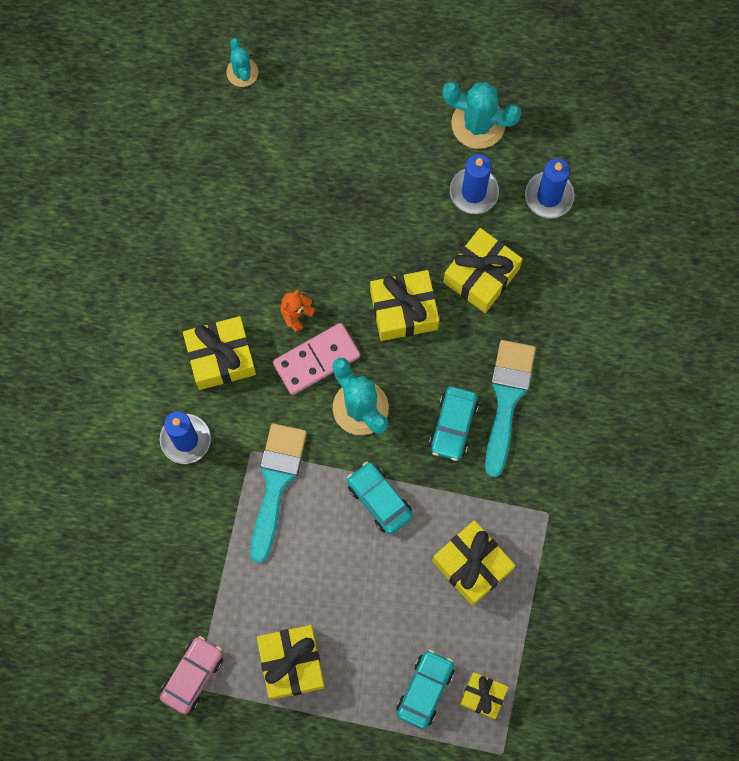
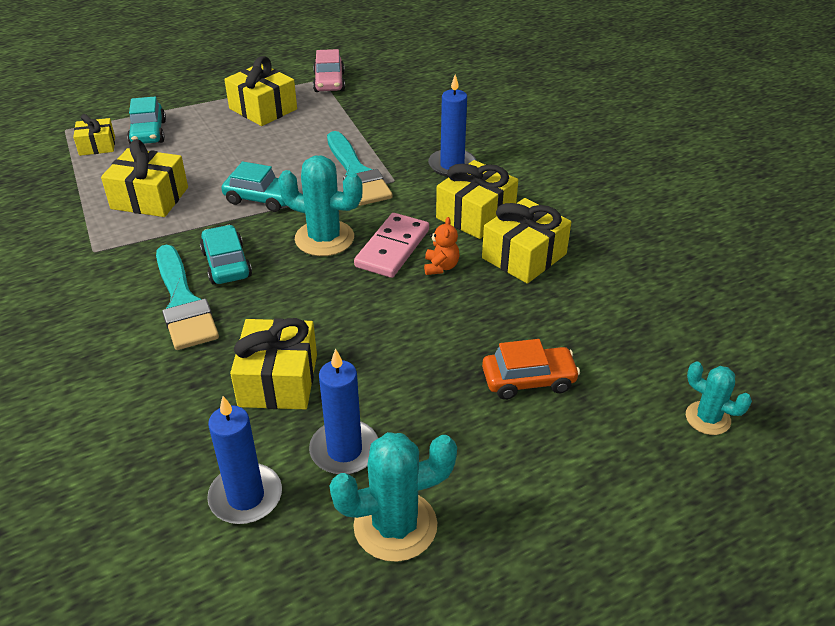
camera: 145 degrees right, 35 degrees down
(323, 170) = (528, 380): none -> orange car
(404, 310) = (340, 315): yellow gift -> yellow gift (524, 256)

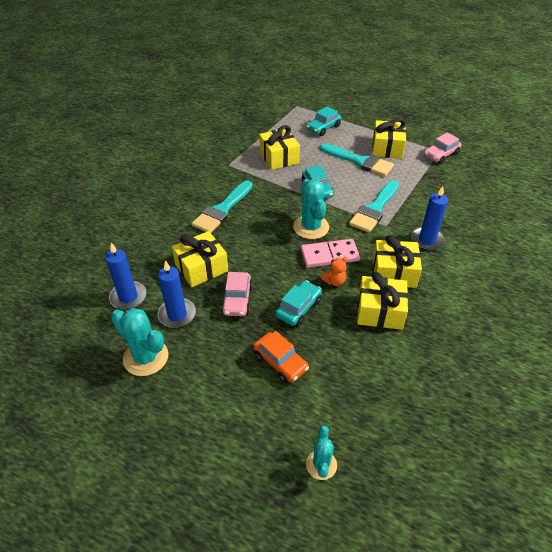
camera: 55 degrees right, 5 degrees up
(97, 146) = (296, 121): yellow gift -> none
(226, 264) = (260, 207): turquoise car -> turquoise car (298, 308)
(257, 140) = (359, 161): none -> turquoise brush
(381, 371) = (237, 300): none -> pink car

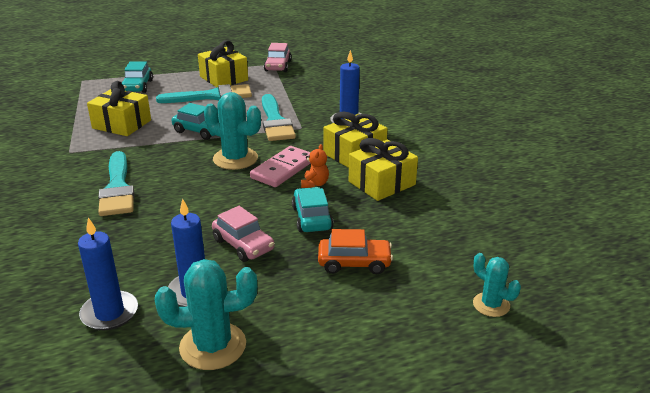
camera: 45 degrees left, 15 degrees down
(201, 268) = (164, 242): yellow gift -> none

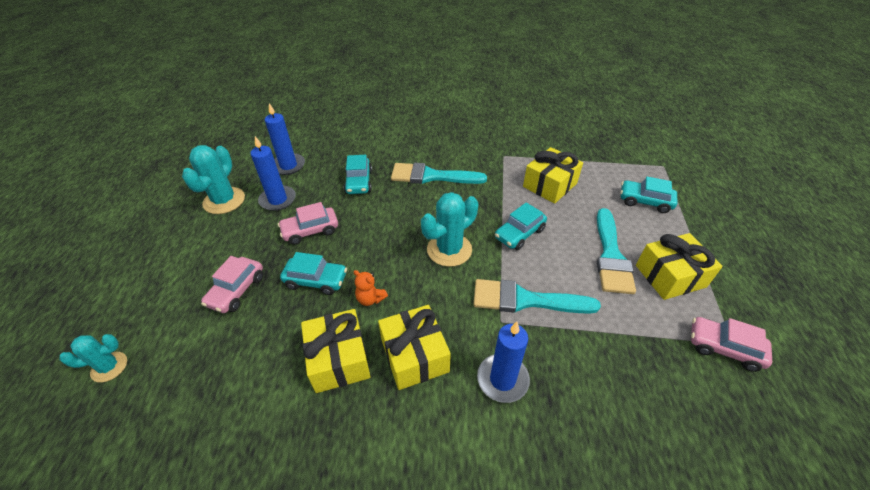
camera: 110 degrees right, 15 degrees up
(139, 236) = (359, 182): none -> turquoise car
(283, 169) = (411, 281): pink domino -> none
(354, 263) = (237, 290): orange car -> pink car

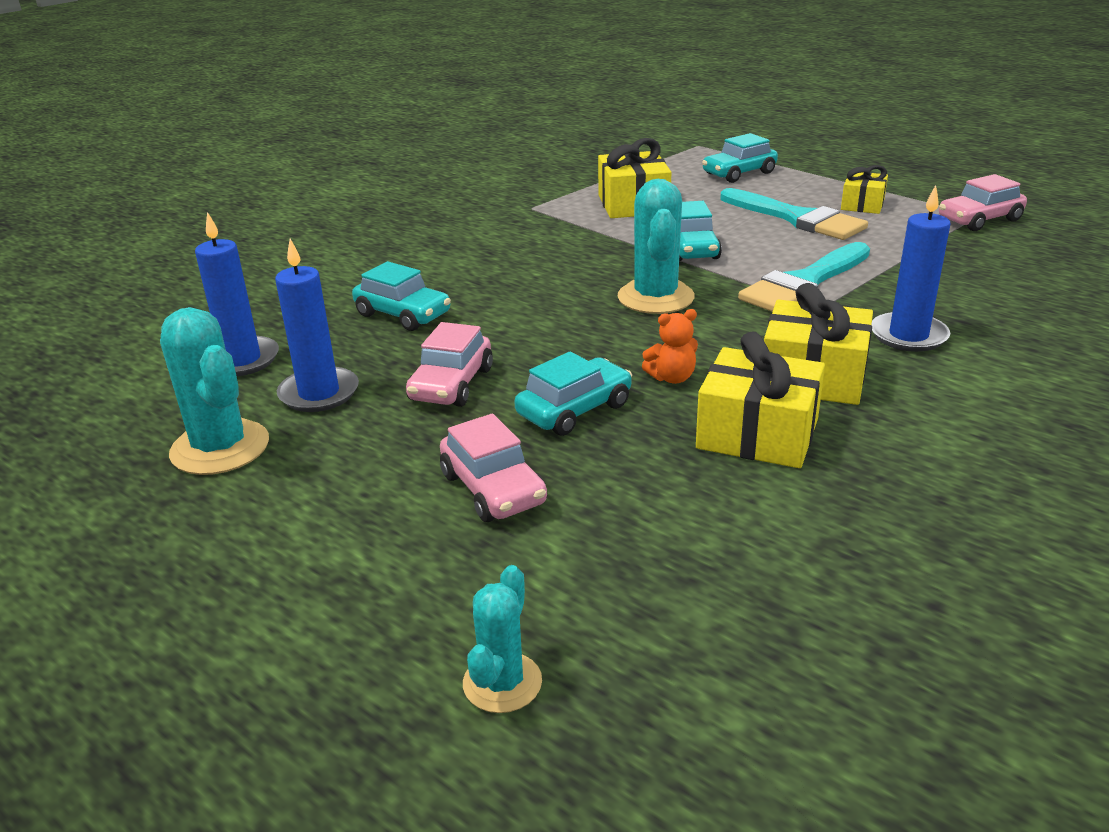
camera: 50 degrees left, 15 degrees down
(431, 176) = (488, 262): turquoise brush -> none
(670, 276) = (862, 205): yellow gift -> yellow gift, size x0.61

